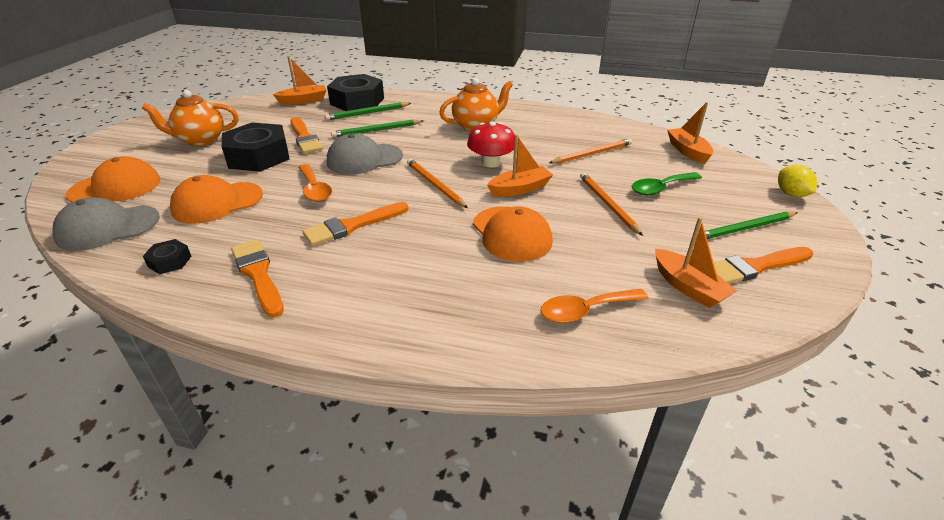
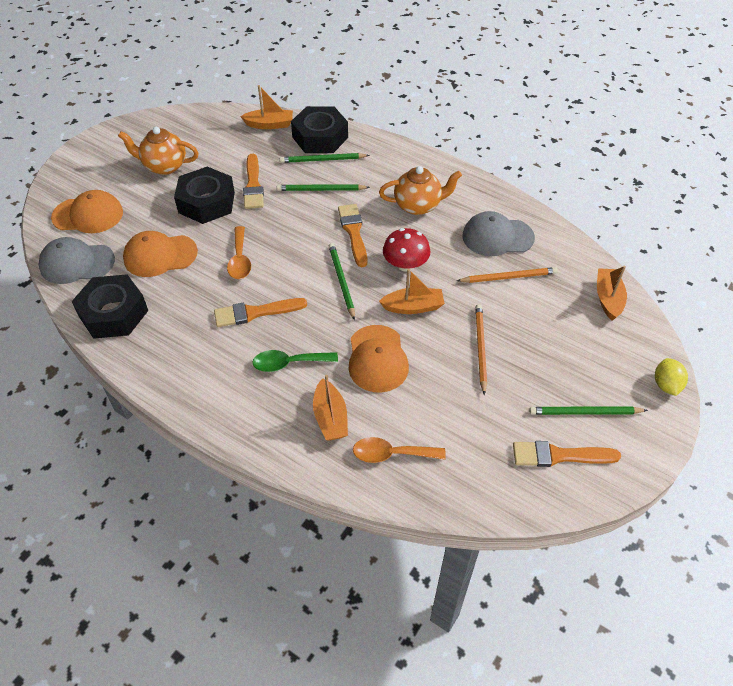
camera: 20 degrees right, 15 degrees up
(170, 261) = (113, 313): black nut -> black nut, size x2.22
(258, 274) = (171, 345): orange brush -> orange brush (353, 232)
(364, 159) = (294, 229): grey cap -> grey cap (497, 237)
(435, 185) = (341, 281): orange pencil -> green pencil
(660, 188) = (543, 342): green spoon -> green spoon (289, 363)
(688, 287) = (486, 458): orange boat -> orange boat (330, 417)

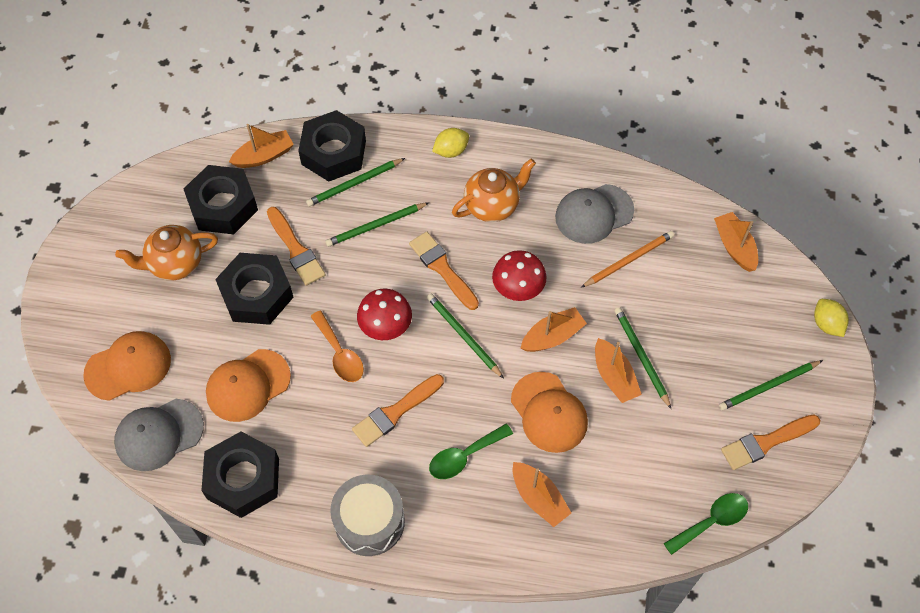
camera: 25 degrees left, 10 degrees up
(185, 379) = (369, 521): none -> grey drum
(221, 144) = (223, 206): none -> black nut
(286, 253) = (385, 325): none -> red mushroom
(391, 454) = (616, 510): orange spoon -> none
(407, 162) = (451, 151): none -> yellow lemon
(448, 354) = (614, 377): none -> orange boat
(473, 498) = (711, 521): none -> green spoon
(480, 348) = (641, 357): orange pencil -> green pencil

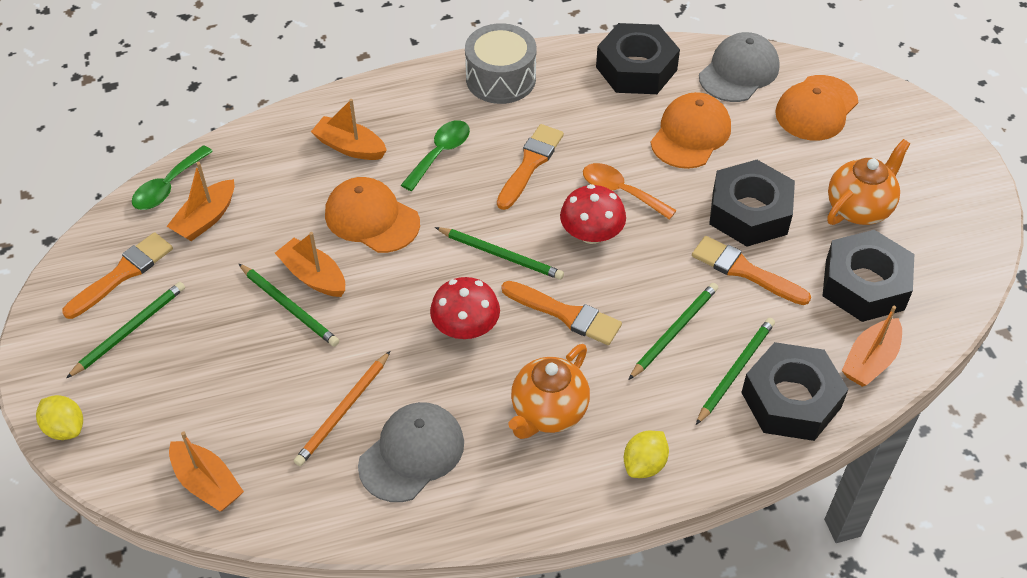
camera: 155 degrees right, 10 degrees down
(552, 336) = (401, 291): orange boat -> orange boat (206, 219)

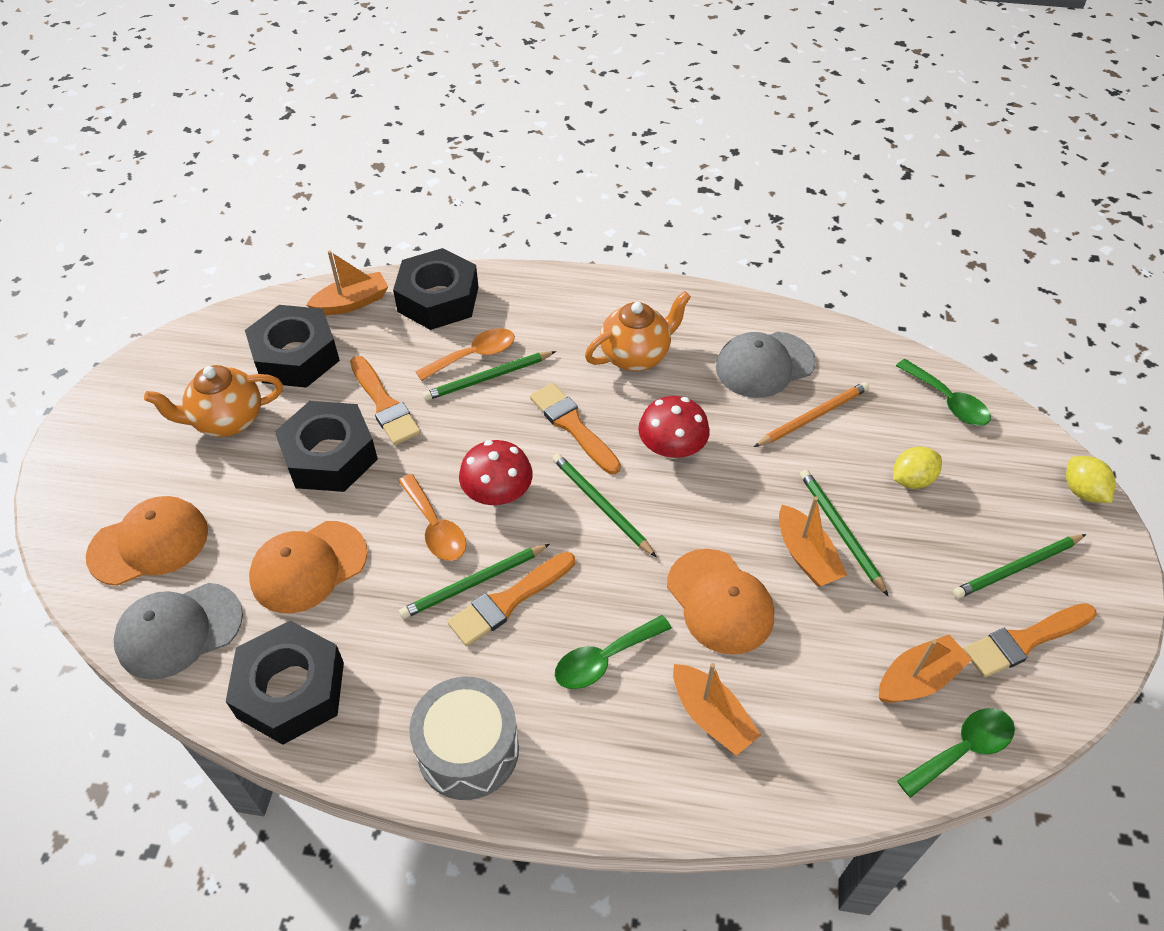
camera: 155 degrees left, 0 degrees up
(207, 483) = (947, 401): orange boat -> green spoon
(644, 464) = (583, 297): yellow lemon -> yellow lemon (912, 480)
(705, 349) = (474, 355): none -> orange spoon
(735, 371) = (462, 332): green pencil -> green pencil (473, 583)

